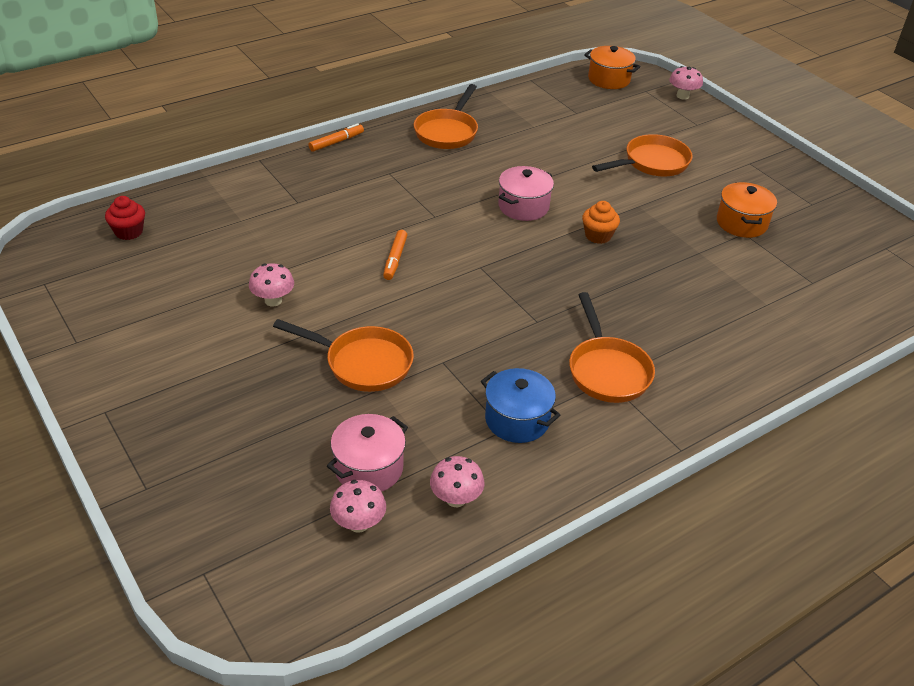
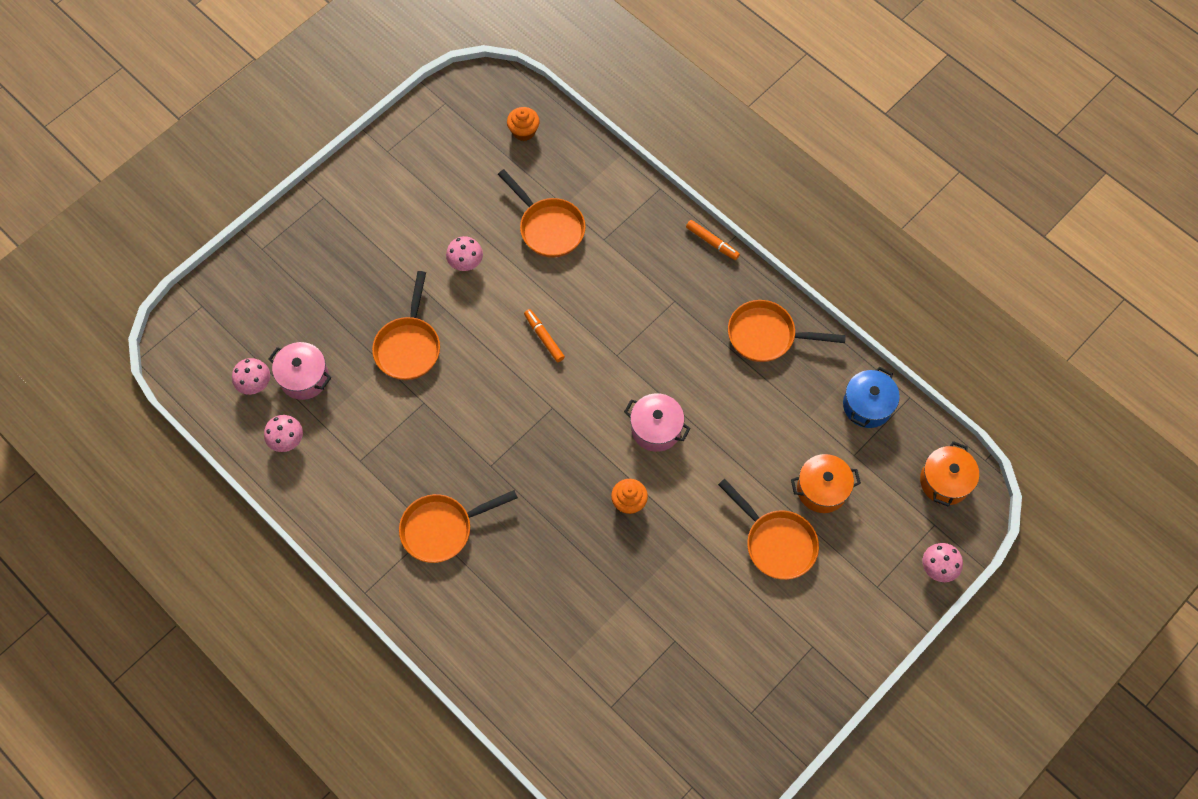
camera: 80 degrees right, 25 degrees up
(129, 232) = (524, 131): red cupcake -> orange cupcake
(262, 234) = (548, 227): none -> orange pan
(395, 259) = (544, 337): orange marker -> orange marker turned 60 degrees clockwise
(517, 420) = (372, 468): blue pot -> blue pot (867, 405)
(741, 223) = (692, 638): orange pot -> orange pot (822, 489)

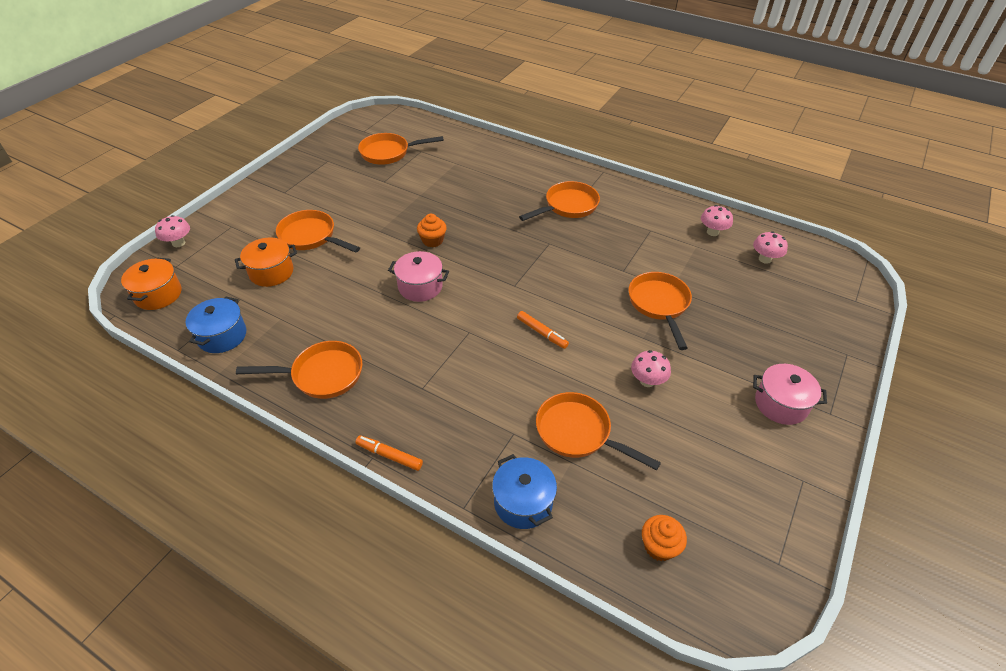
camera: 165 degrees right, 20 degrees down
(304, 377) = (730, 269): pink pot -> pink pot (781, 404)
(613, 182) = (523, 502): none -> blue pot
(659, 713) = (389, 153): none -> orange pan

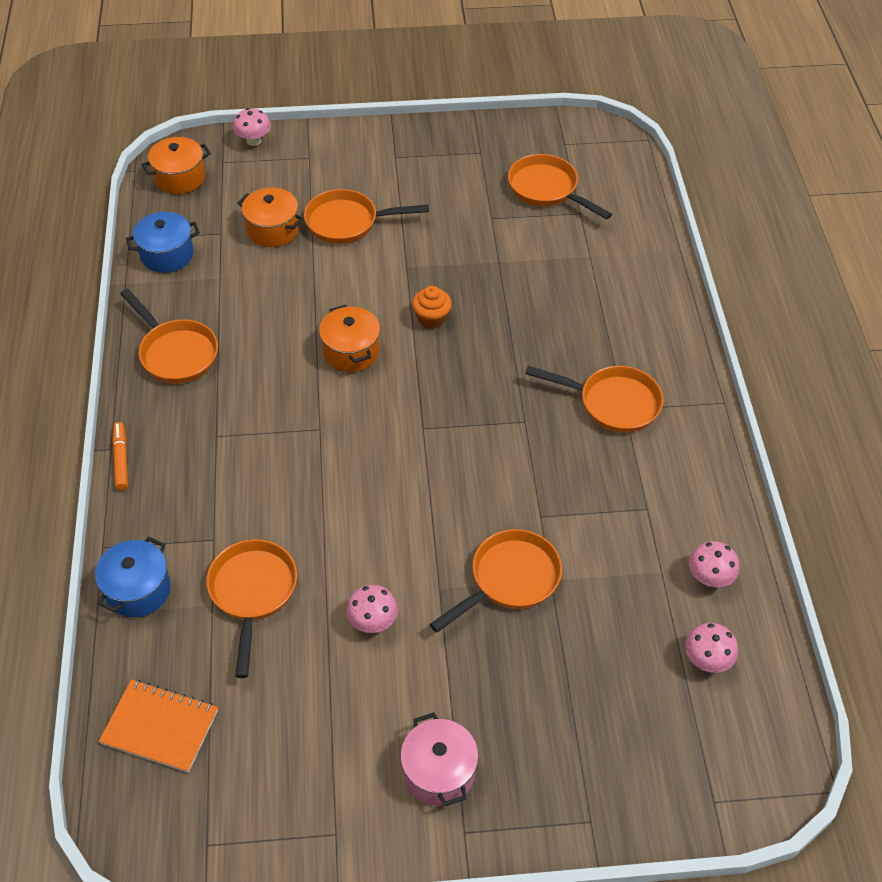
camera: 55 degrees right, 5 degrees up
(311, 237) = (347, 222): orange pan -> orange pan turned 90 degrees counterclockwise
(420, 287) = (351, 351): pink pot -> orange pot
(542, 333) = (369, 491): orange marker -> none
(659, 546) = (160, 727): orange cupcake -> orange notebook

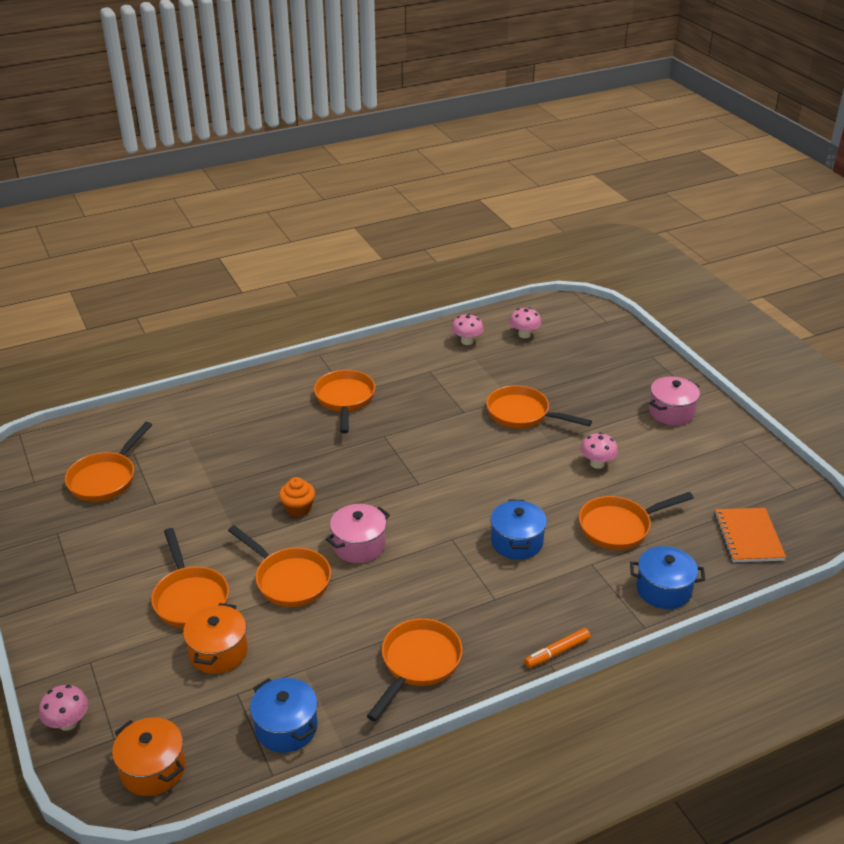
camera: 110 degrees left, 15 degrees down
(283, 484) = (517, 542): none -> blue pot
(333, 290) = (289, 579): none -> orange pan
(351, 351) = (359, 545): orange pot -> pink pot

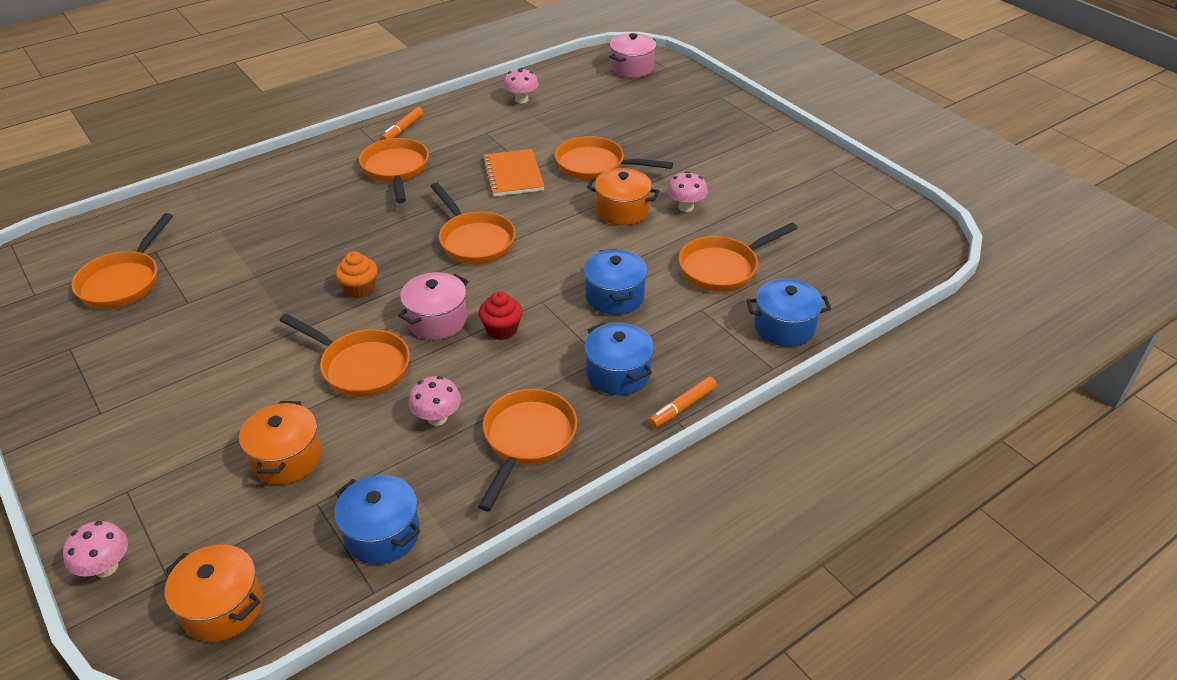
camera: 10 degrees left, 5 degrees up
(190, 598) = (243, 401): orange pan -> orange pan (474, 240)
(357, 360) = (403, 129): none -> orange marker
(413, 561) = (502, 329): none -> red cupcake
(506, 614) = (618, 373): none -> blue pot
(524, 334) = (582, 88): pink mushroom -> pink mushroom (437, 418)
(538, 460) = (622, 210): none -> orange pot
(671, 412) = (752, 148): pink pot -> pink pot (632, 68)
(748, 537) = (860, 263): orange notebook -> orange notebook (513, 175)

